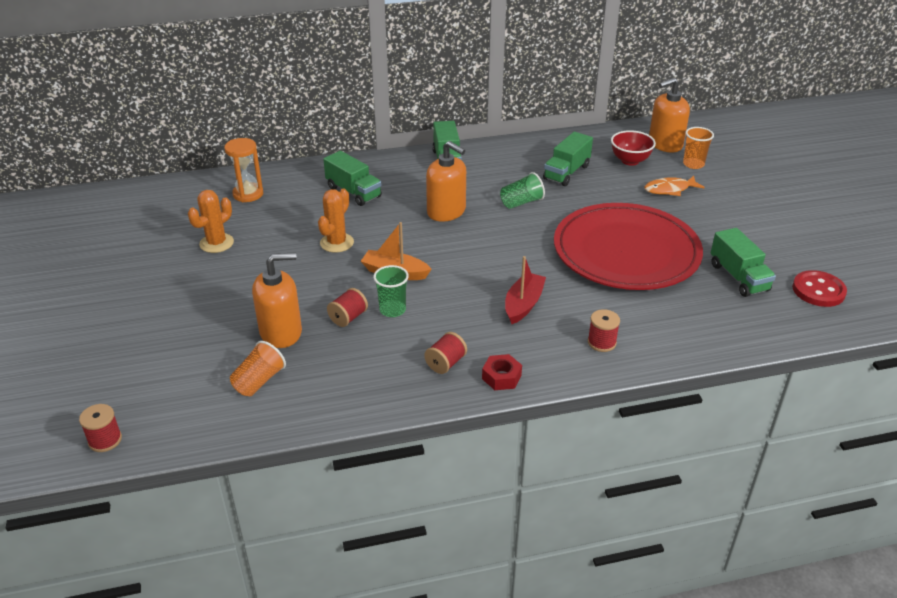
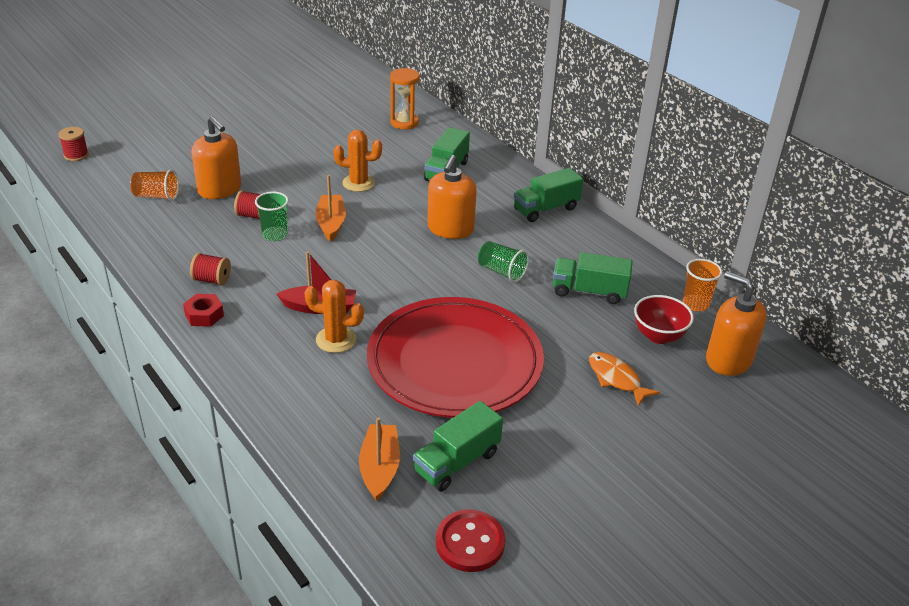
camera: 65 degrees right, 0 degrees up
(216, 243) = (323, 129): orange cactus -> orange cactus (336, 340)
(601, 342) = (281, 369): red spool -> none
(693, 164) = (698, 392): orange cup -> orange cup (695, 304)
(737, 314) = (379, 468): none -> orange boat

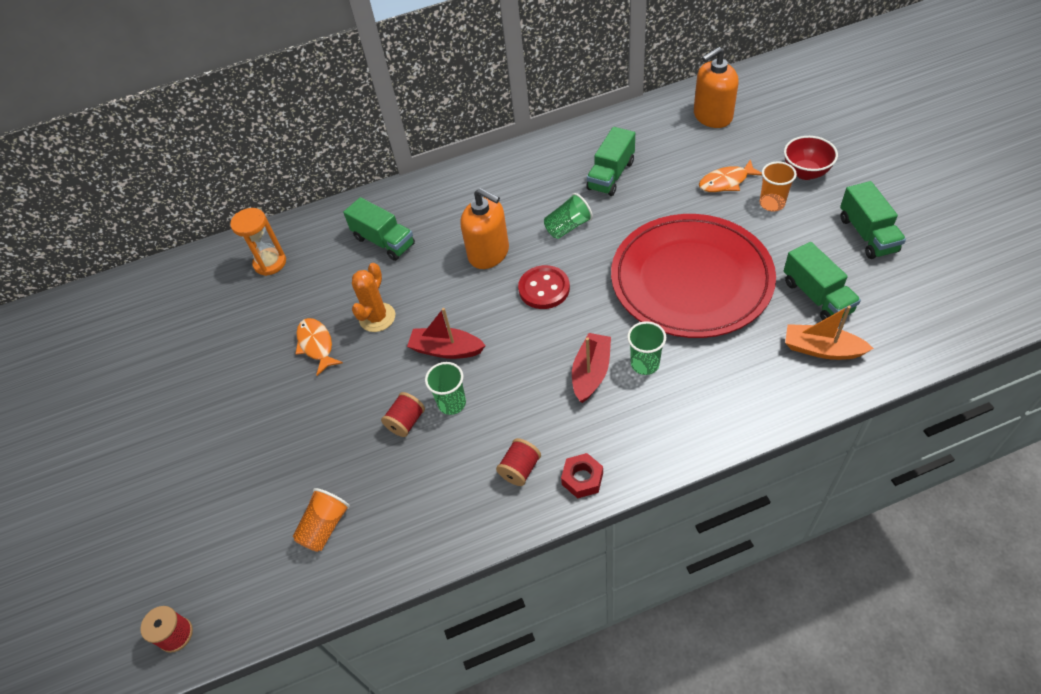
camera: 65 degrees left, 15 degrees up
(220, 190) = (338, 454): orange soap dispenser -> none
(323, 160) = (316, 345): none -> orange fish
(331, 223) = (446, 350): orange boat -> red boat
(336, 340) = (645, 364): orange cactus -> green cup
(470, 542) = (905, 301): red button -> red button (544, 289)
(546, 209) = (478, 179): green truck -> green truck (867, 234)
(658, 336) = (677, 147): red bowl -> red bowl (805, 173)
(695, 304) = (641, 117): orange cup -> orange cup (772, 203)

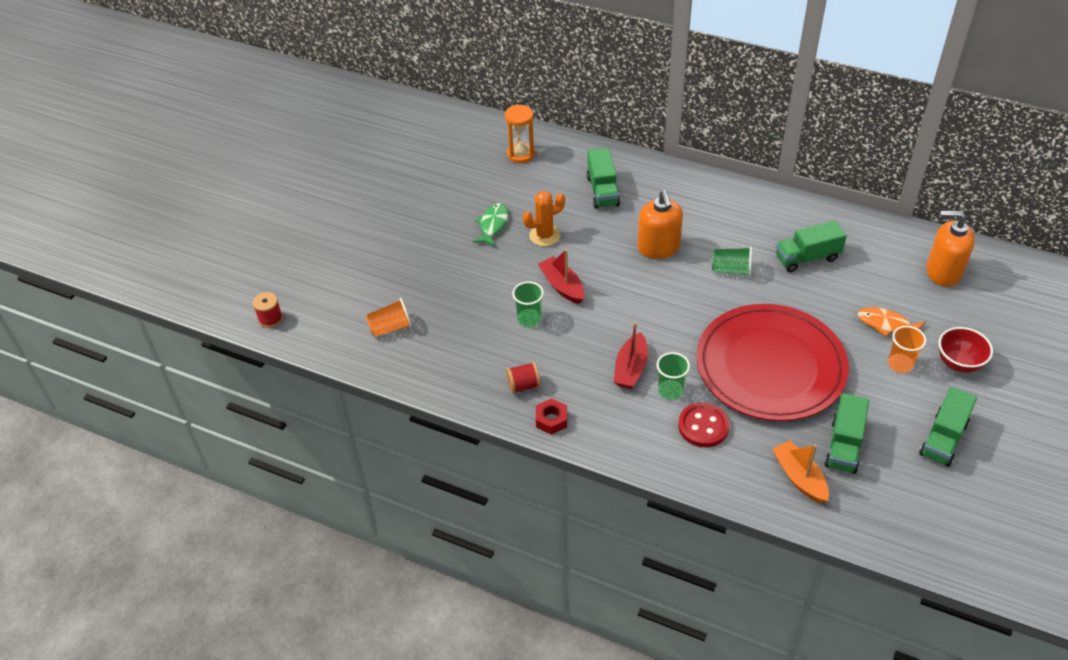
camera: 40 degrees right, 5 degrees down
(316, 345) = (493, 225): orange fish -> green fish
(406, 422) = (492, 308): red spool -> none
(544, 289) = (665, 296): red button -> red button (703, 426)
(591, 373) = (631, 368): red boat -> red boat turned 135 degrees clockwise

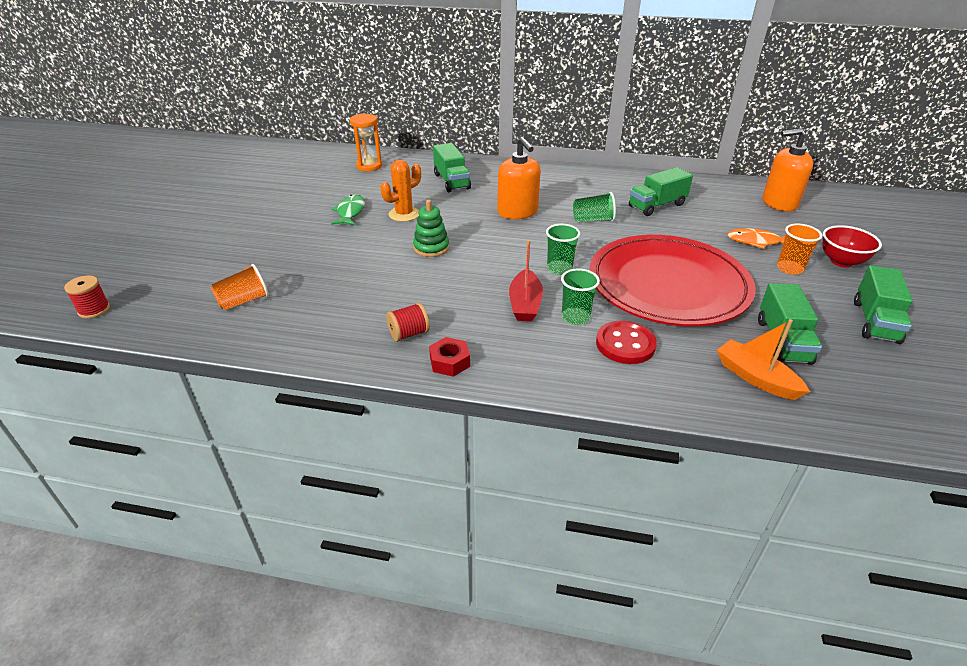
camera: 15 degrees left, 10 degrees down
(529, 319) = (402, 276): green cup -> green cup (559, 268)
(562, 286) = (431, 248): red boat -> green stacking toy

